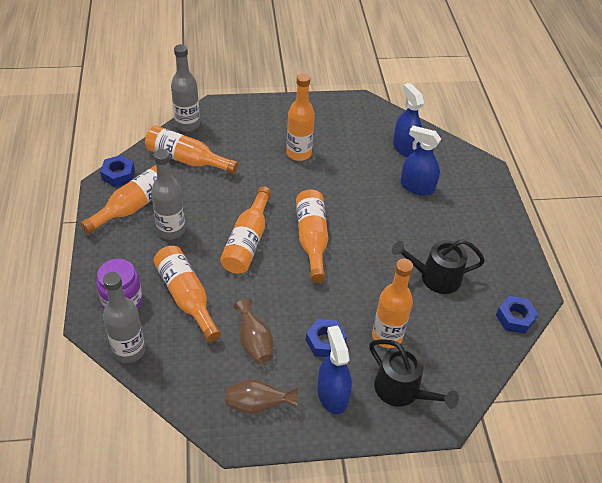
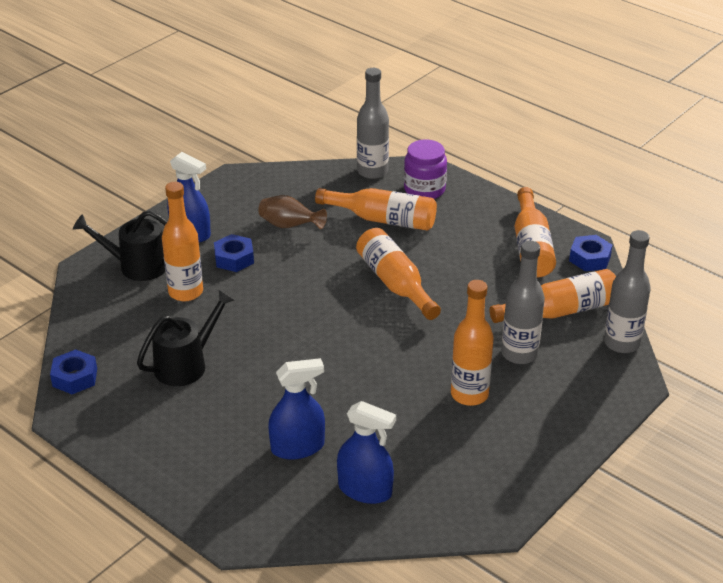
camera: 140 degrees right, 10 degrees down
(171, 230) = (470, 250): grey bottle -> grey bottle (519, 354)
(258, 405) = (240, 198): brown vase -> none
(312, 239) = (342, 322): orange bottle -> none

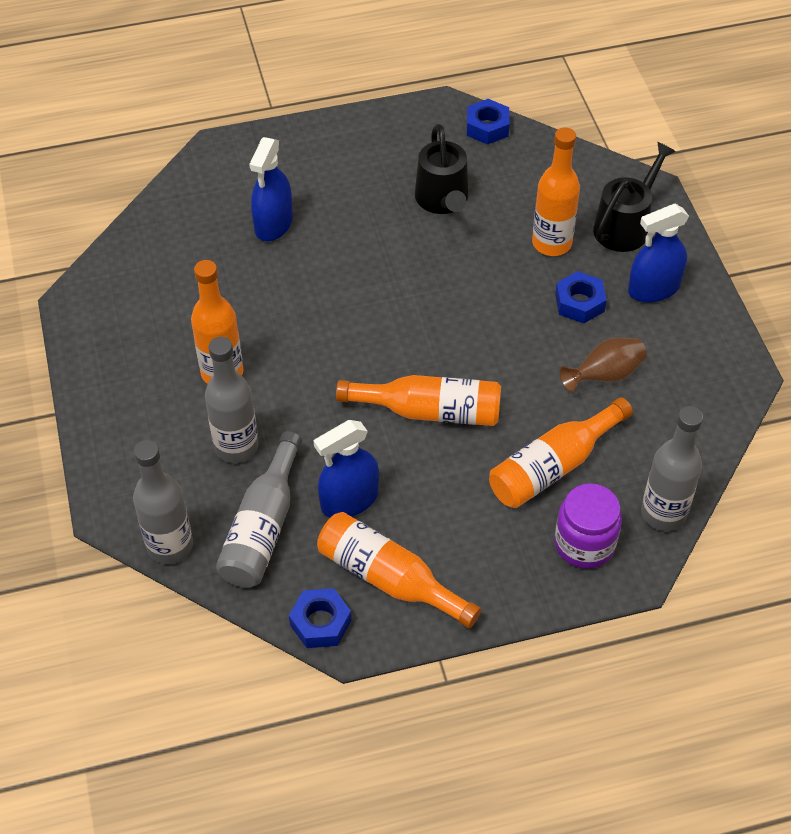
camera: 125 degrees right, 15 degrees up
(365, 490) = (187, 241): blue spray bottle -> blue spray bottle (349, 500)
(561, 311) = (263, 527): orange bottle -> grey bottle

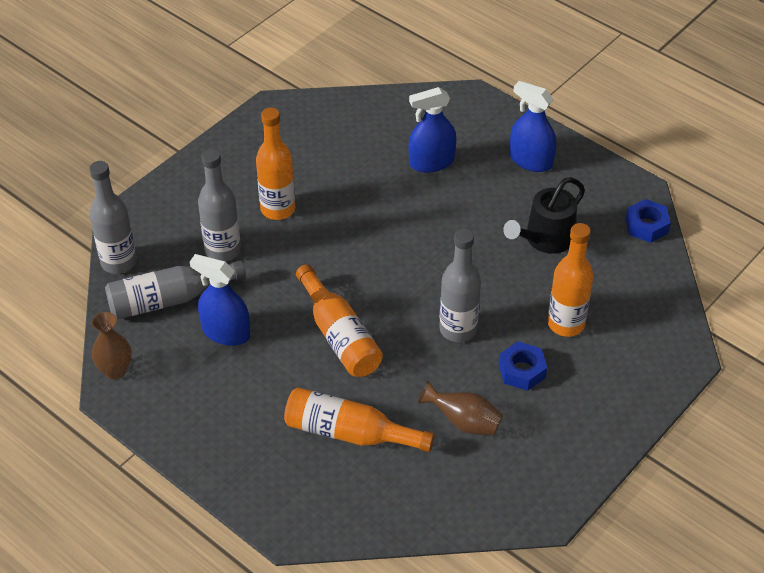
camera: 55 degrees right, 5 degrees down
(320, 622) = (115, 371): blue nut -> brown vase
(389, 578) = (178, 388): orange bottle -> none
(584, 544) = (294, 487): purple jar -> none
(625, 226) = (629, 360): black watering can -> none
(653, 289) = (581, 410): blue spray bottle -> blue spray bottle (530, 161)
(663, 513) = (361, 523): grey bottle -> grey bottle (458, 329)

